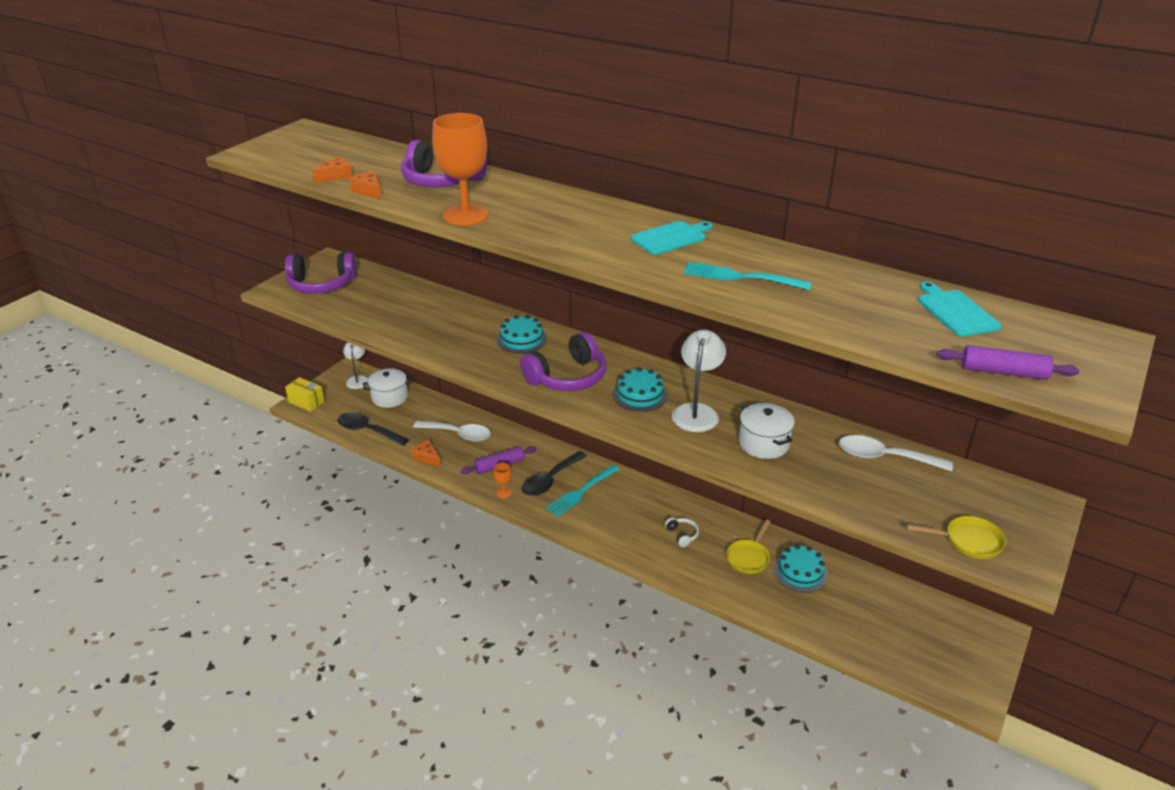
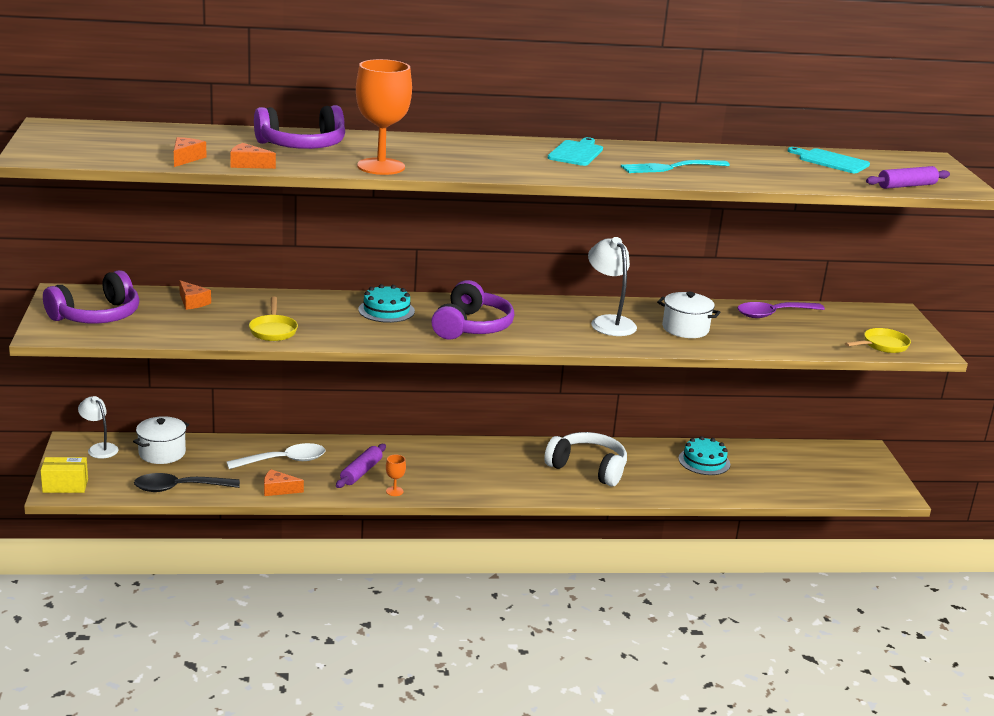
camera: 40 degrees left, 10 degrees down
(396, 290) = (192, 302): none -> orange cheese
(550, 480) = (425, 467): black spoon -> none
(581, 491) = (465, 466): turquoise fork -> none
(640, 395) = (549, 323): turquoise cake -> none
(682, 535) = (588, 468): white headphones -> white headphones, size x2.28
(749, 557) = (657, 465): yellow pan -> yellow pan (273, 330)
(885, 457) = (773, 314): white spoon -> purple spoon

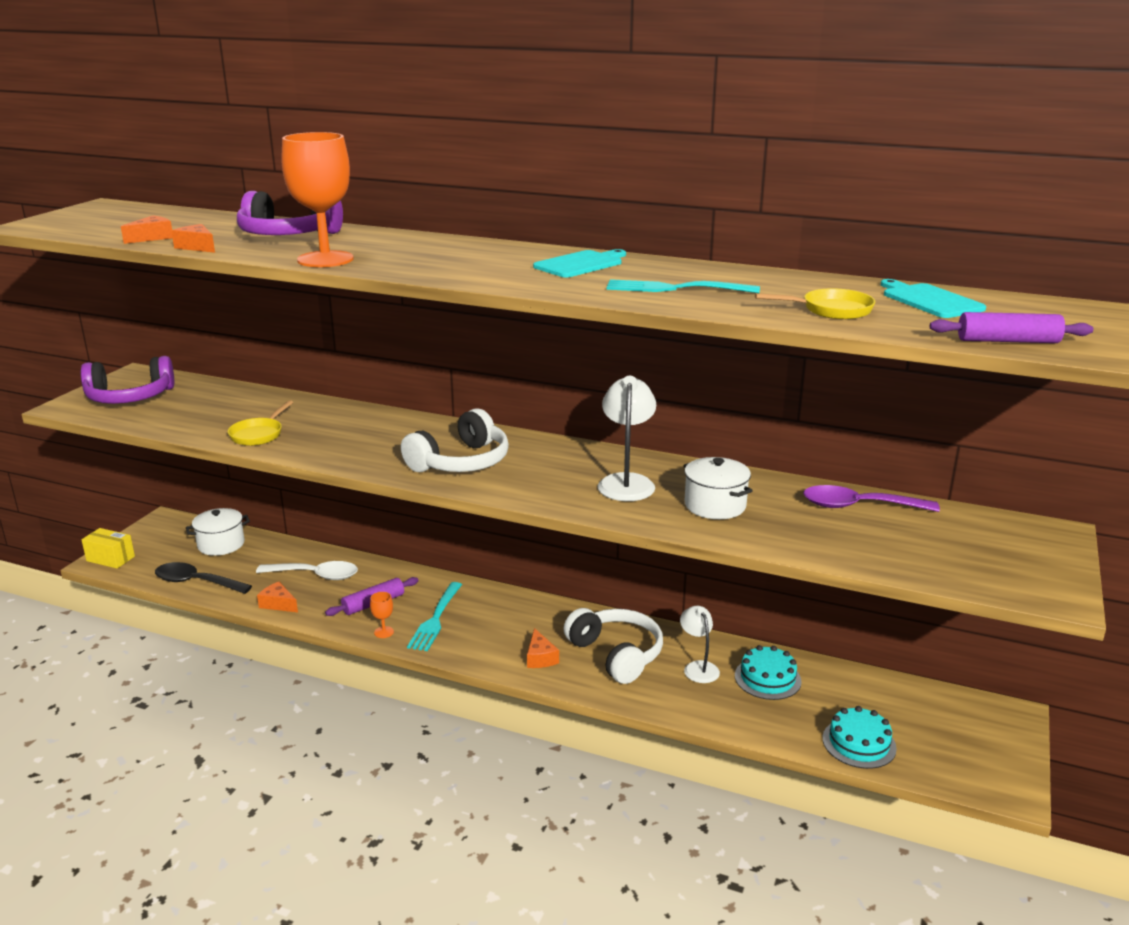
camera: 30 degrees right, 0 degrees up
(99, 448) = (177, 529): white lamp -> white lamp (698, 667)
(192, 302) = (228, 397): orange cheese -> orange cheese (540, 658)
(386, 310) = (396, 431): turquoise cake -> turquoise cake (859, 743)
(425, 472) = (436, 618): none -> turquoise fork
(471, 327) = (461, 462): purple headphones -> white headphones
(882, 345) = (982, 576): yellow pan -> yellow pan (831, 310)

